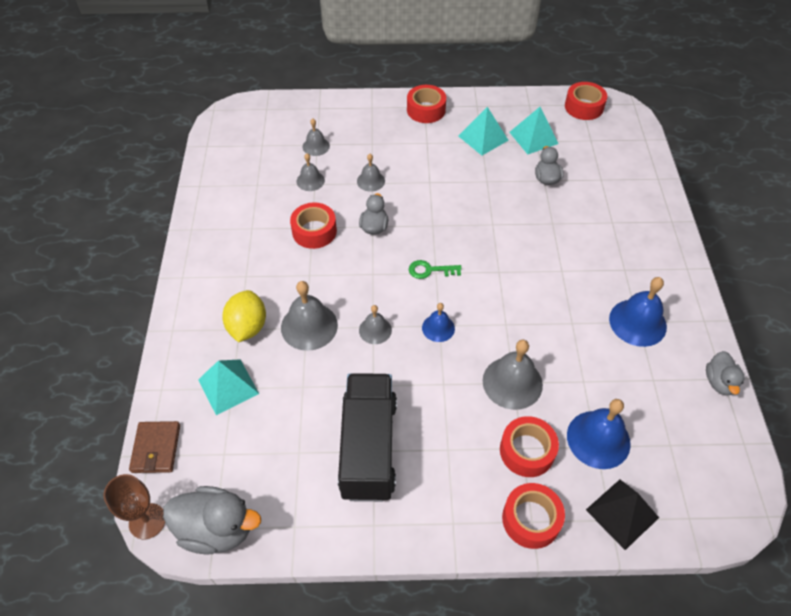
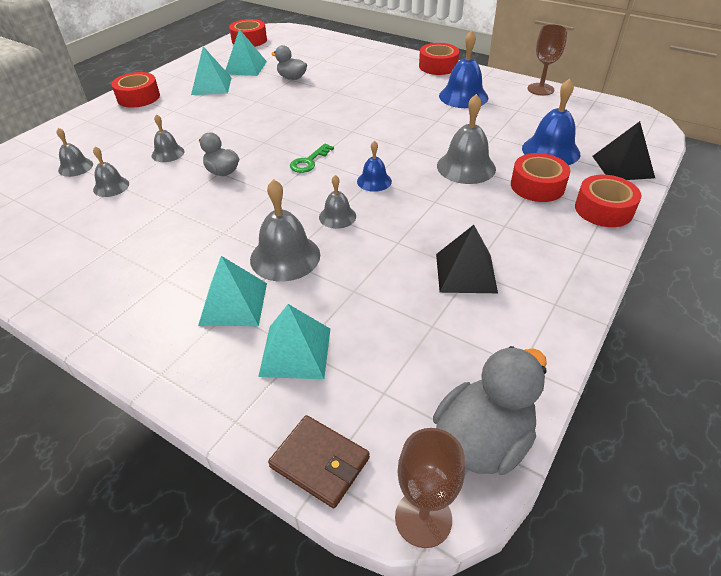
camera: 55 degrees left, 10 degrees down
(247, 327) = (233, 303): yellow lemon -> turquoise pyramid
(314, 231) = (175, 208): red tape -> red tape (438, 66)
(368, 447) = (465, 272): black truck -> black pyramid
(719, 382) = (540, 89): grey duck -> brown goblet

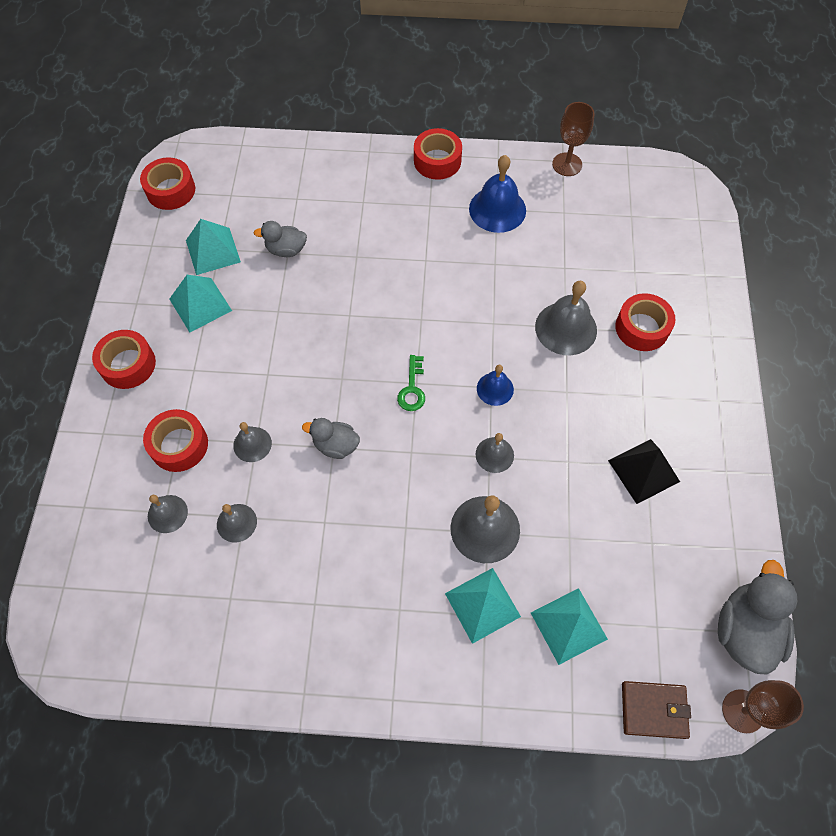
camera: 30 degrees left, 20 degrees up
(550, 151) = (627, 268): blue bell -> none
(603, 209) = (710, 336): red tape -> red tape (179, 445)
(622, 166) = (699, 265): black pyramid -> none

